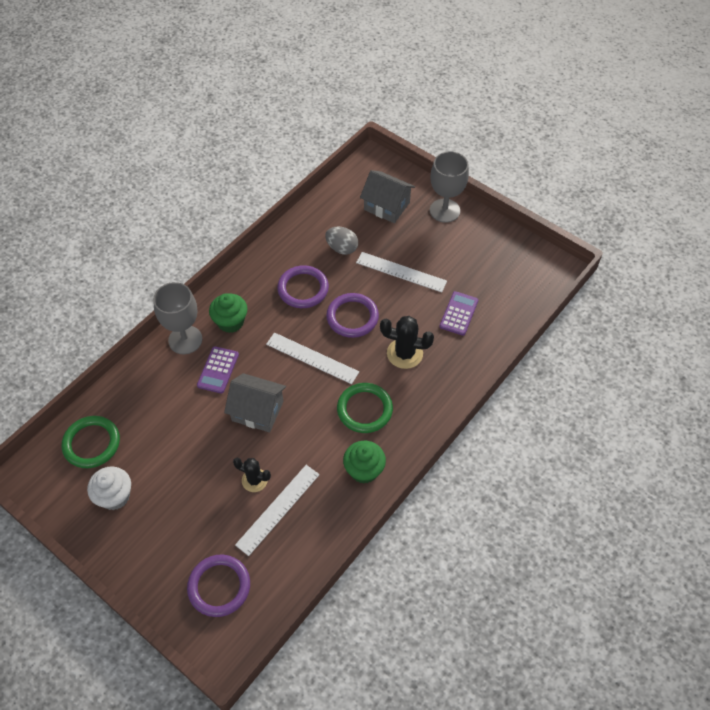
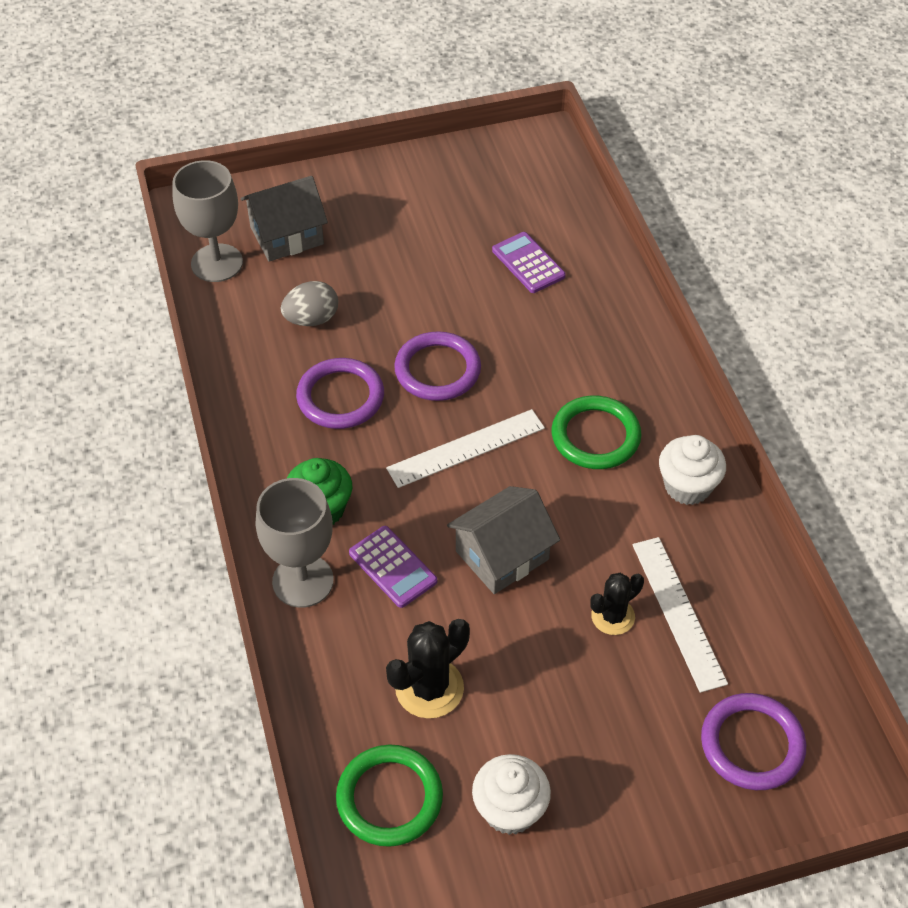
camera: 55 degrees left, 5 degrees down
(364, 470) = (687, 486): green cupcake -> white cupcake
(401, 272) = (410, 281): white ruler -> none
(404, 353) = (543, 348): black cactus -> black cactus (429, 688)
(444, 210) = (353, 185): grey goblet -> grey goblet (217, 263)

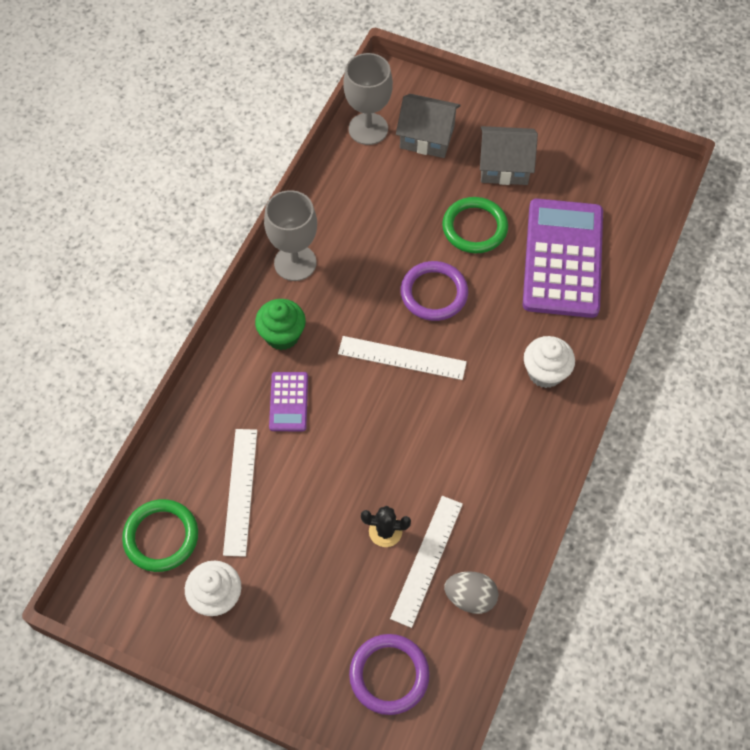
camera: 40 degrees right, 10 degrees up
(303, 581) = (232, 372): grey goblet -> grey goblet (295, 263)
(311, 319) = (389, 206): grey egg -> grey egg (470, 597)
(340, 397) = (359, 270): purple ring -> none
(429, 688) = (240, 491): black cactus -> white ruler
(502, 555) = (358, 442): grey house -> grey house (504, 166)
(528, 263) = (562, 258): purple calculator -> purple calculator, size x2.17
(595, 436) = (489, 408): green ring -> green ring (474, 227)
(687, 486) = (514, 485): white cupcake -> white cupcake (545, 372)

